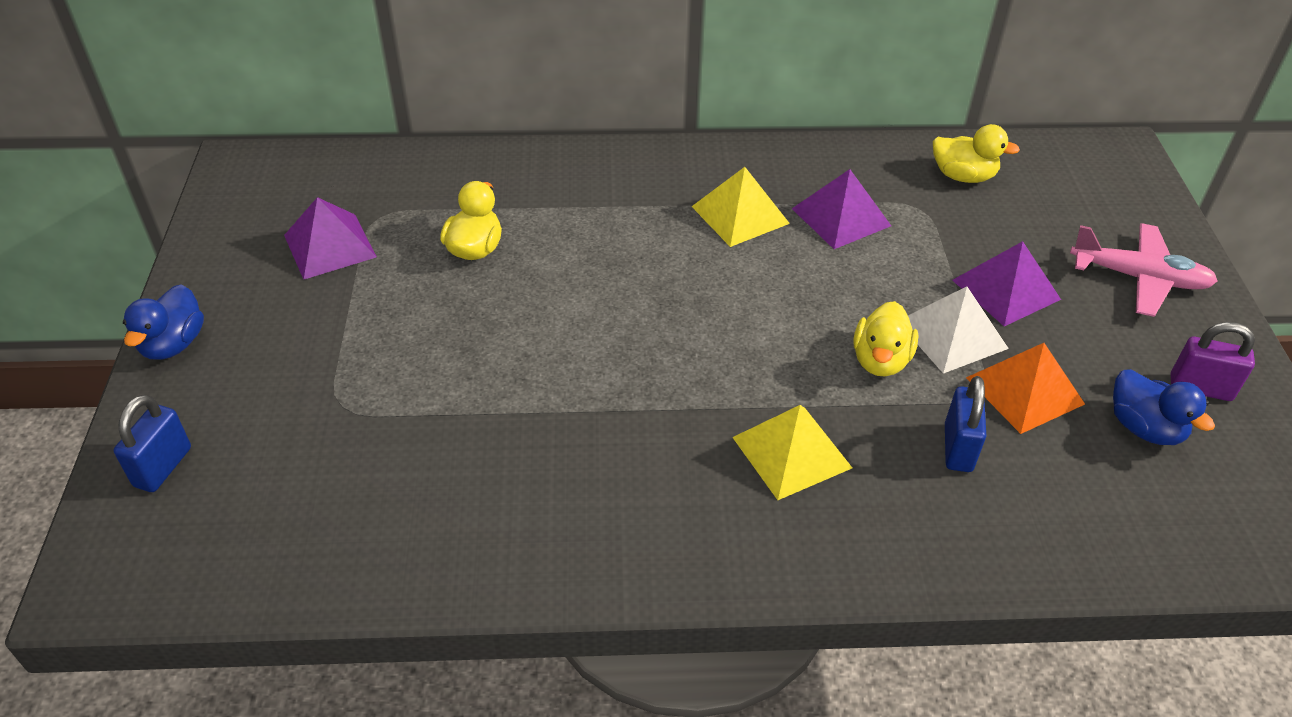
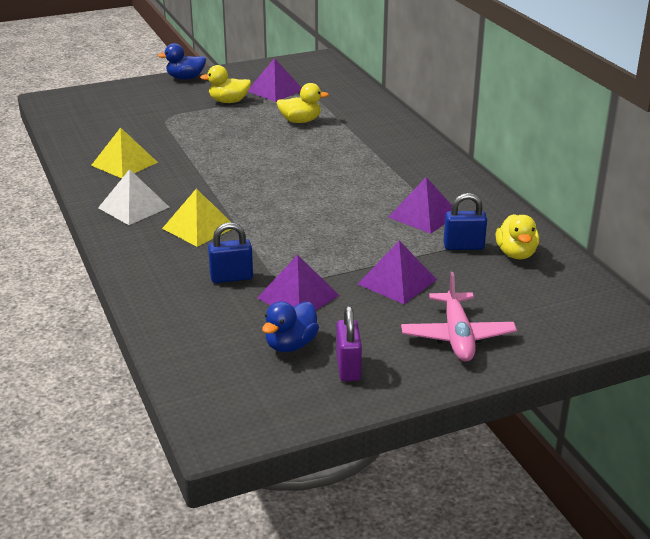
camera: 70 degrees right, 15 degrees down
(163, 467) = (113, 94): blue padlock -> blue padlock (463, 246)
(740, 215) = (395, 183): yellow pyramid -> yellow pyramid (124, 163)
(880, 360) = (292, 244): yellow duck -> yellow duck (229, 101)
(952, 334) = (334, 266): white pyramid -> white pyramid (133, 207)
(1025, 390) = (298, 296): orange pyramid -> purple pyramid

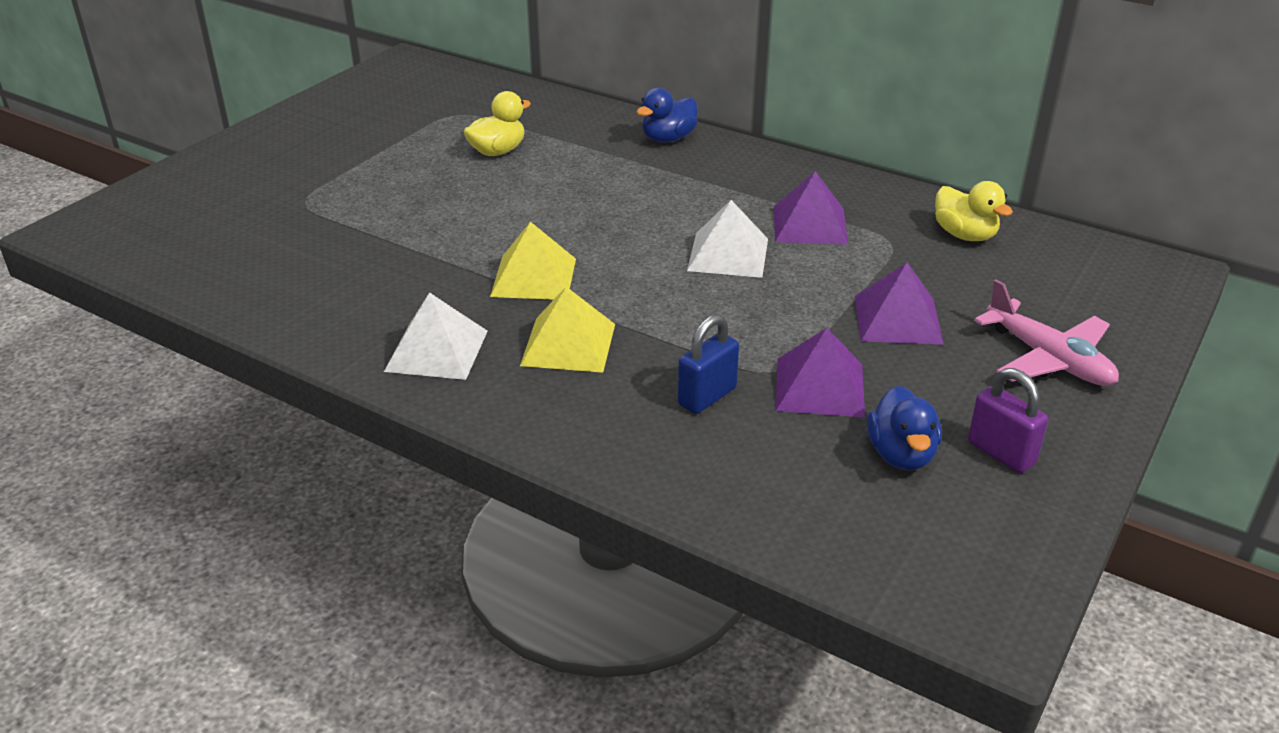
camera: 35 degrees left, 5 degrees up
(124, 163) = (332, 291): yellow pyramid -> yellow pyramid (533, 277)
(185, 78) = (251, 137): blue duck -> blue duck (668, 139)
(229, 101) = (362, 153): yellow duck -> none
(275, 90) = (405, 119): purple pyramid -> none
(349, 214) = (728, 254): none -> white pyramid
(463, 246) = (903, 247): blue padlock -> none

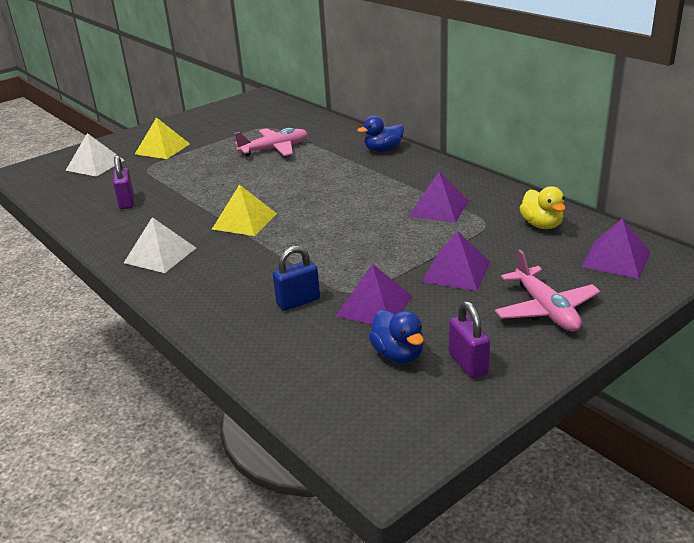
camera: 20 degrees right, 5 degrees down
(312, 266) = (126, 202): none -> purple padlock
(497, 151) = (274, 149): yellow duck -> pink plane
(568, 344) = (237, 261): yellow pyramid -> yellow pyramid (162, 149)
(728, 254) = (372, 220): white pyramid -> white pyramid (95, 165)
(901, 455) = (398, 354): blue duck -> blue duck turned 45 degrees counterclockwise
(1088, 274) = (616, 259): none -> purple pyramid

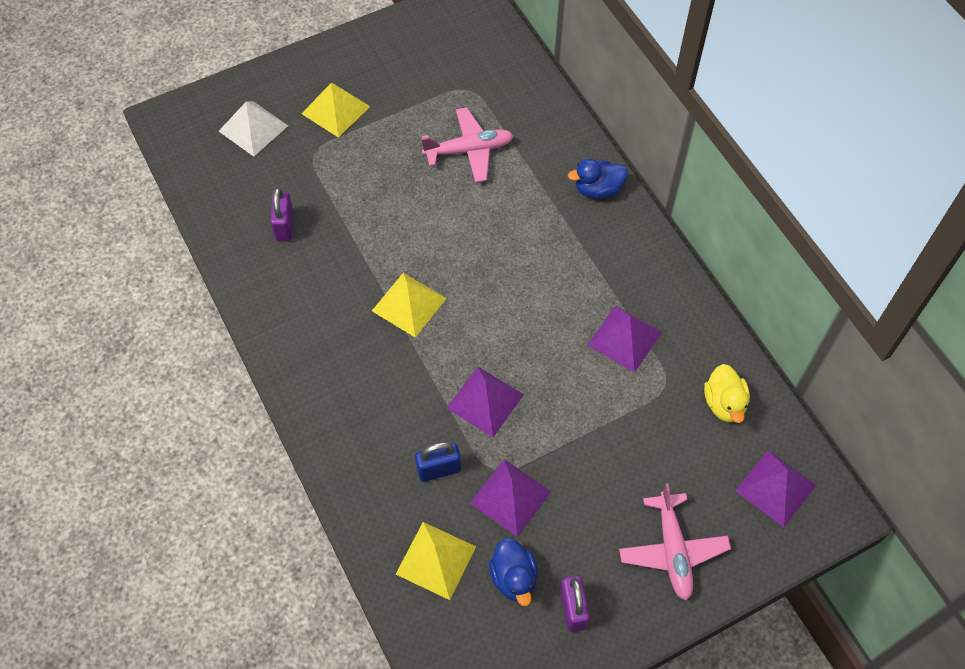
camera: 10 degrees right, 30 degrees up
(160, 255) = (312, 347): white pyramid -> none
(313, 357) = (436, 560): none -> yellow pyramid
(456, 271) = (607, 463): purple pyramid -> purple pyramid (485, 401)

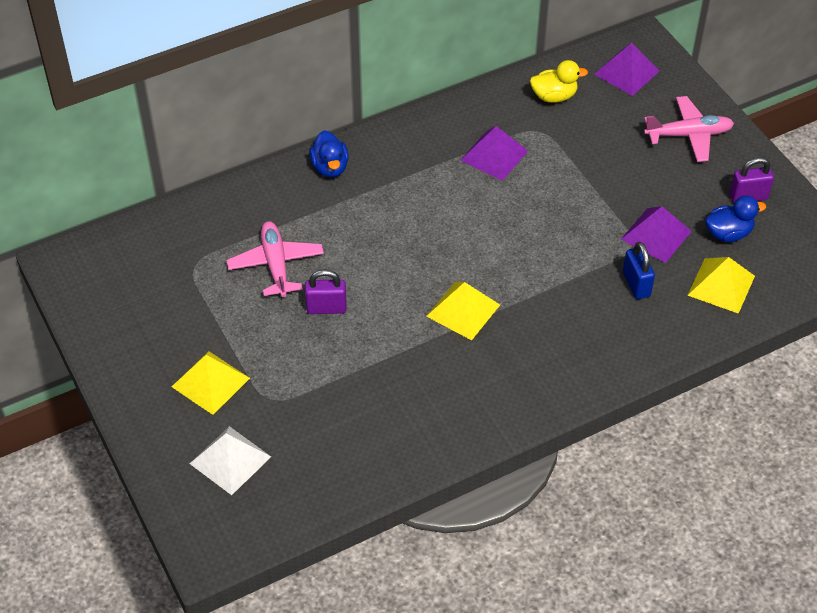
camera: 90 degrees left, 10 degrees down
(285, 226) = (368, 420): purple padlock -> purple padlock (326, 308)
(485, 401) = (564, 252): purple pyramid -> none

